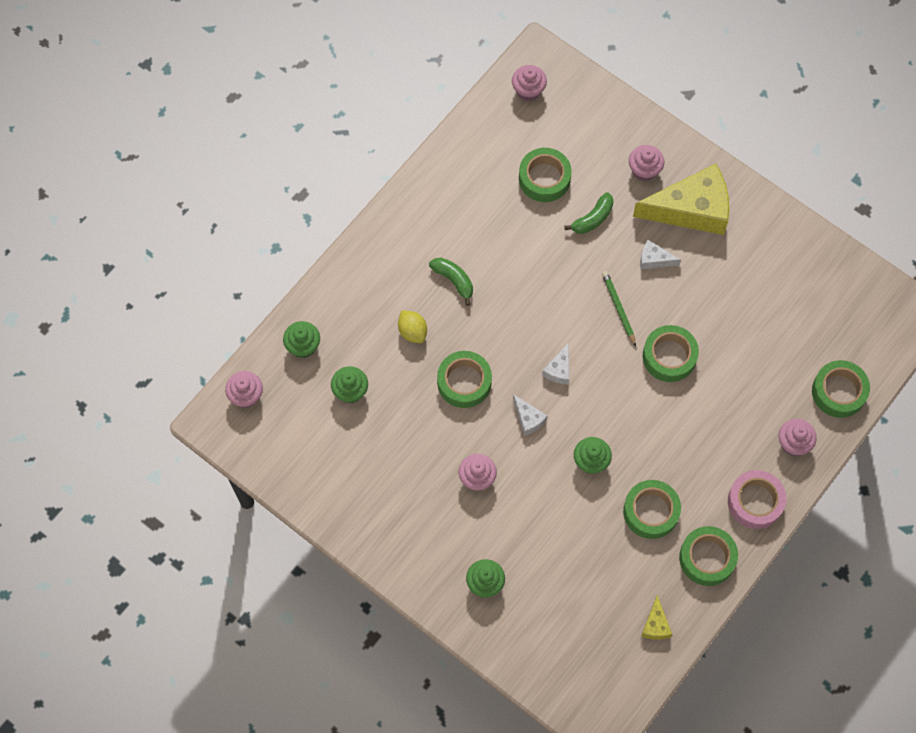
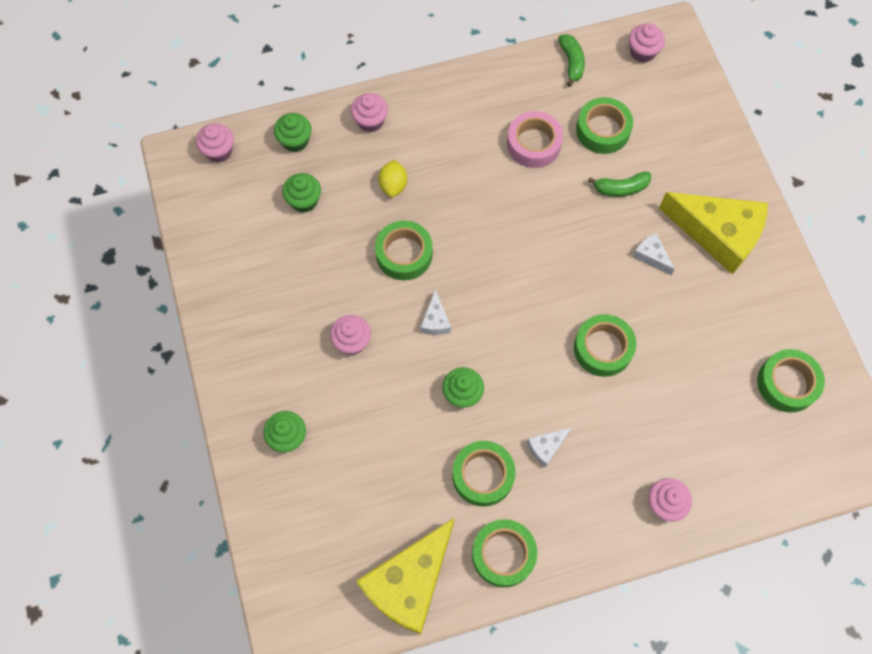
camera: 35 degrees right, 0 degrees up
(454, 280) = (460, 165): green banana -> green banana (571, 63)
(559, 369) = (494, 296): white cheese -> white cheese (546, 447)
(618, 308) = (587, 277): green pencil -> none
(644, 170) = (698, 176): pink cupcake -> pink cupcake (370, 121)
(655, 624) = (409, 582): yellow cheese -> yellow cheese, size x2.36
(755, 502) = (587, 533): pink tape -> pink tape (533, 144)
(838, 392) = (743, 485): green tape -> green tape (787, 383)

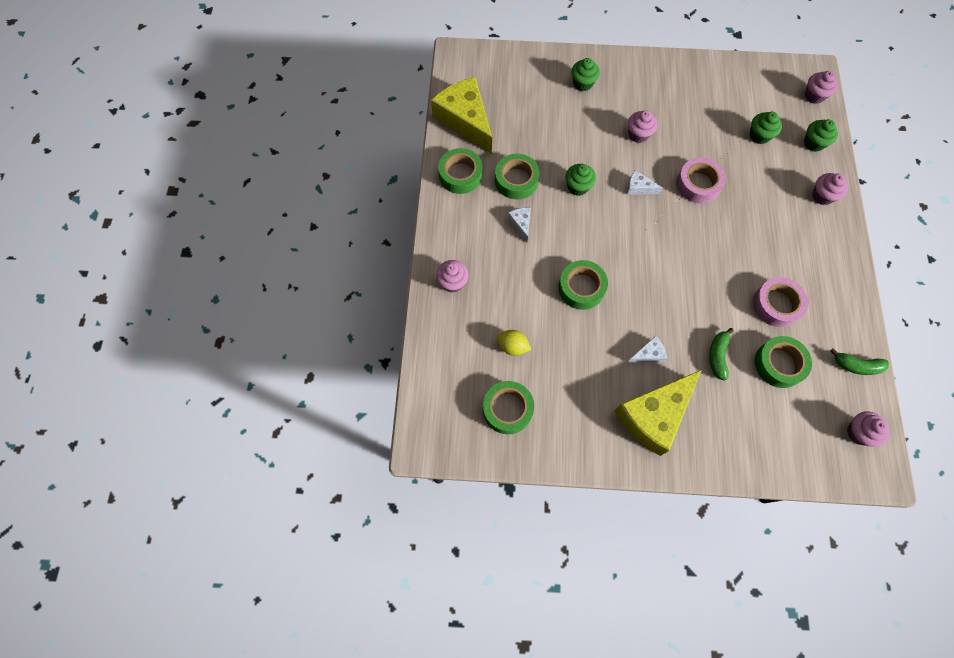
camera: 110 degrees right, 0 degrees up
(393, 185) = (759, 194): yellow lemon -> yellow lemon (512, 346)
(404, 254) = (698, 184): green tape -> pink tape

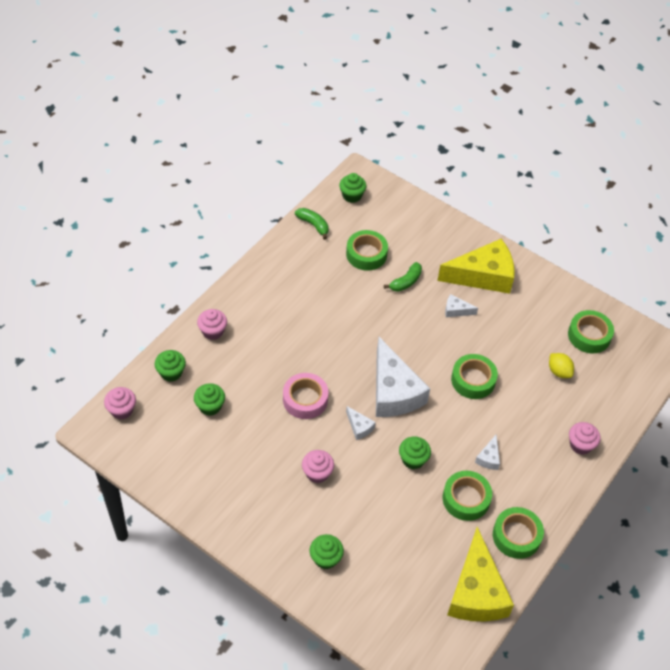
camera: 150 degrees left, 15 degrees down
(637, 235) = (393, 391): none -> white cheese
(776, 305) = (331, 286): pink tape -> none
(858, 432) = (352, 196): pink cupcake -> green cupcake

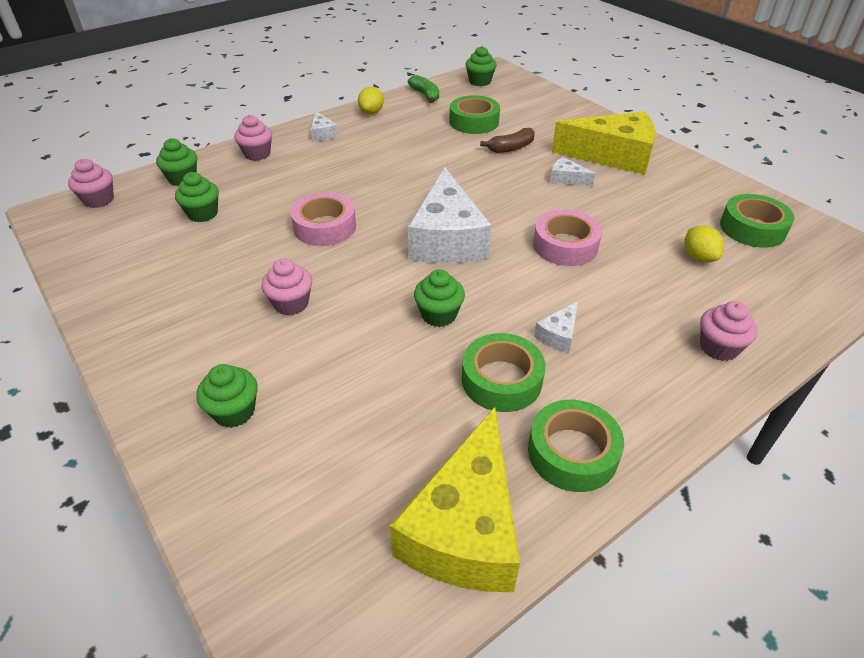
camera: 20 degrees right, 10 degrees down
(278, 258) = (371, 112): none -> yellow lemon
(359, 427) = (380, 266): white cheese -> white cheese (322, 133)
(406, 282) = (511, 148): green banana -> brown banana
(473, 380) = (565, 245): green tape -> pink tape

